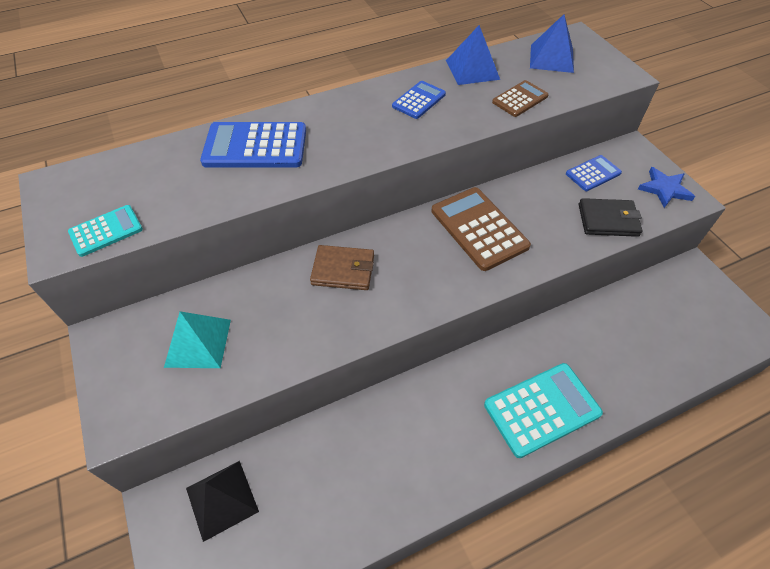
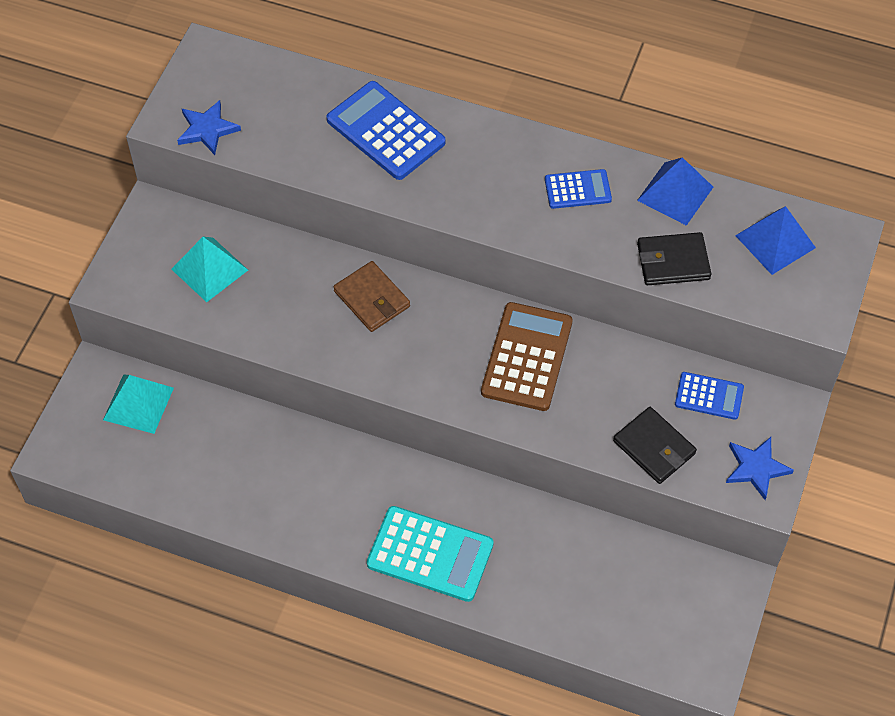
camera: 45 degrees right, 5 degrees up
(106, 231) = (207, 129): turquoise calculator -> blue star
(222, 499) = (138, 404): black pyramid -> turquoise pyramid
(520, 99) = (673, 262): brown calculator -> black wallet

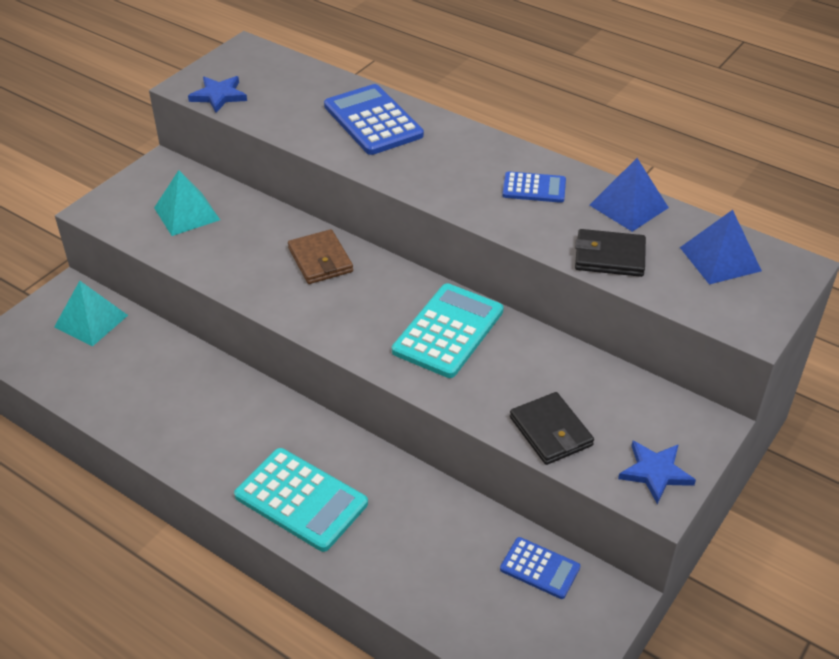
camera: 15 degrees right, 15 degrees down
(527, 357) = (448, 331): brown calculator -> turquoise calculator
(709, 396) = (622, 398): blue calculator -> blue calculator (539, 568)

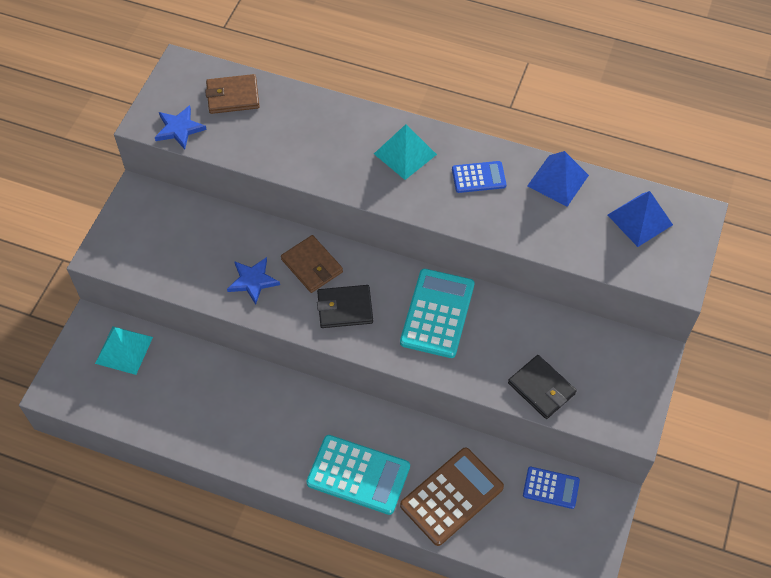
camera: 15 degrees left, 15 degrees up
(187, 213) = (181, 242): turquoise pyramid -> turquoise pyramid (405, 154)
(288, 79) = (233, 96): none -> brown wallet
(373, 121) = (323, 130): blue calculator -> none
(408, 549) = (452, 496): none -> brown calculator
(609, 256) = (556, 236): black wallet -> black wallet (345, 308)
(655, 472) = (625, 406): blue star -> blue star (253, 281)

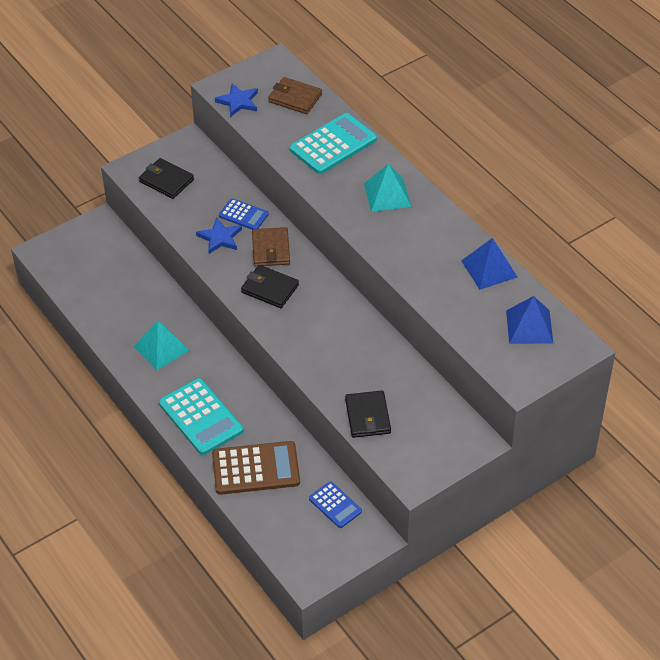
camera: 35 degrees right, 10 degrees down
(124, 350) = (108, 250): turquoise pyramid -> turquoise pyramid (161, 348)
(149, 248) = (166, 180): none -> black wallet
(437, 313) = (335, 327): turquoise calculator -> turquoise calculator (333, 144)
(478, 177) = (429, 237): blue calculator -> blue calculator (243, 215)

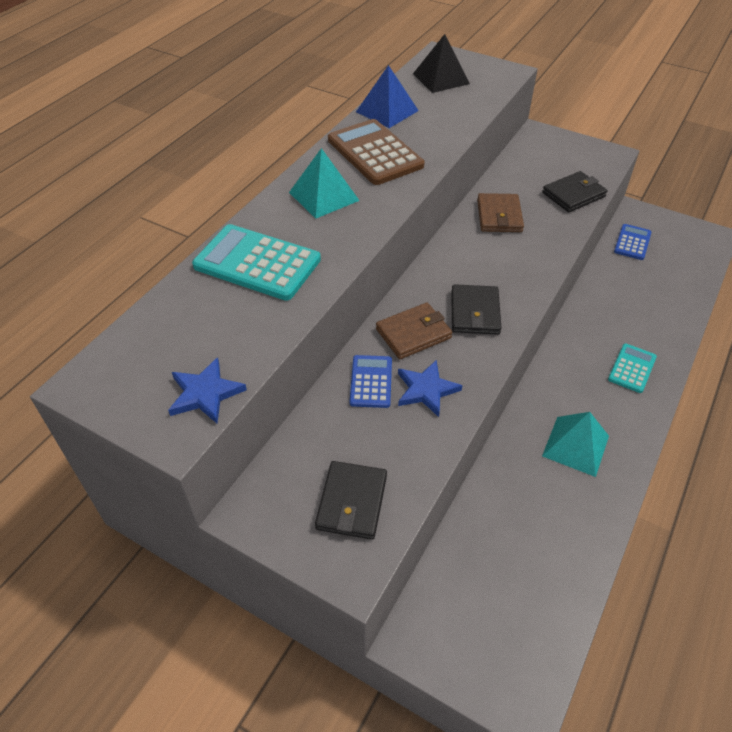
camera: 115 degrees left, 0 degrees up
(201, 417) = (632, 368): turquoise calculator -> turquoise calculator, size x0.57
(256, 469) = (648, 304): brown calculator -> brown calculator (375, 153)
(295, 98) = (172, 330): brown wallet -> brown wallet (499, 216)
(529, 326) = (441, 78): blue pyramid -> black pyramid

